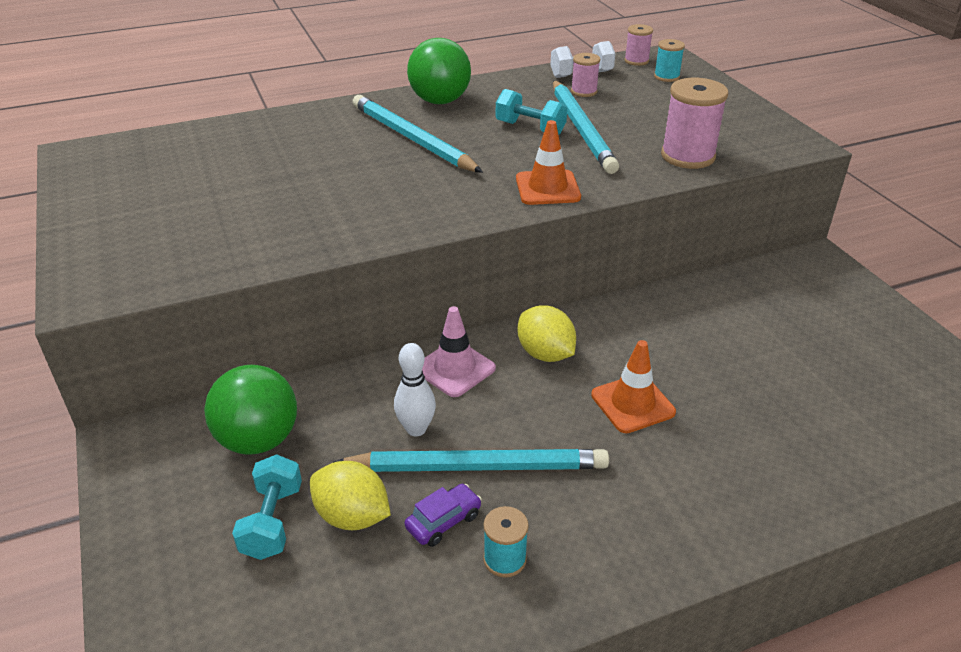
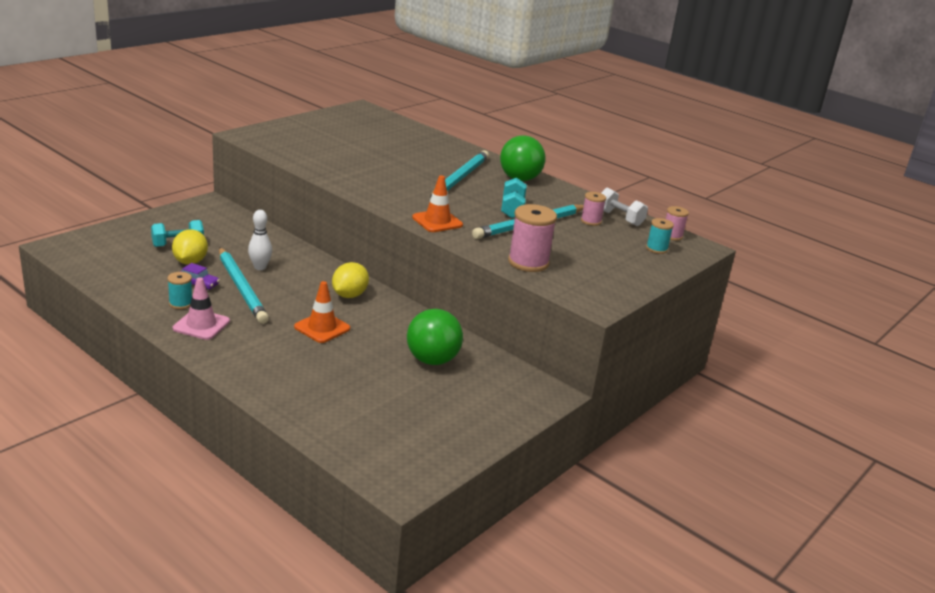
camera: 60 degrees right, 10 degrees down
(258, 440) = (228, 230): green ball -> green ball (432, 360)
(455, 369) = (316, 270): pink traffic cone -> pink traffic cone (201, 325)

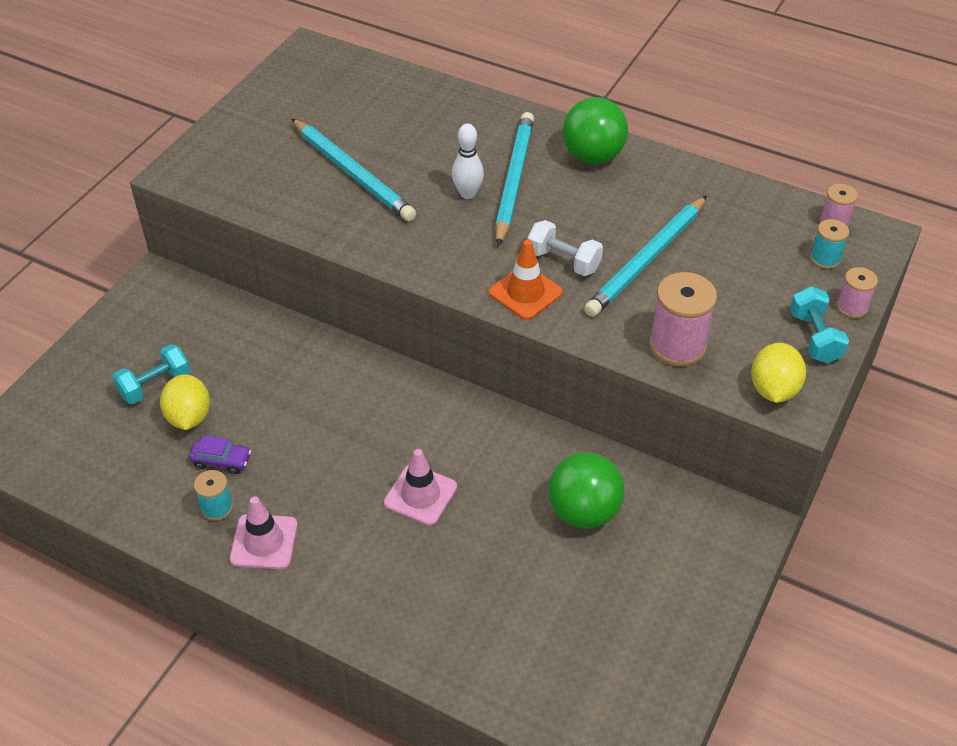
camera: 10 degrees left, 20 degrees up
(241, 287) = (281, 448): turquoise pencil -> turquoise pencil (352, 173)
(260, 267) = (286, 398): white bowling pin -> white bowling pin (467, 194)
(322, 328) = (420, 495): orange traffic cone -> pink traffic cone
(349, 295) = (427, 417): yellow lemon -> yellow lemon (773, 389)
(512, 209) = (610, 231): turquoise dumbbell -> turquoise dumbbell (814, 337)
(591, 221) = (720, 224): pink spool -> pink spool (852, 307)
(619, 218) = (754, 204): white dumbbell -> white dumbbell (563, 261)

